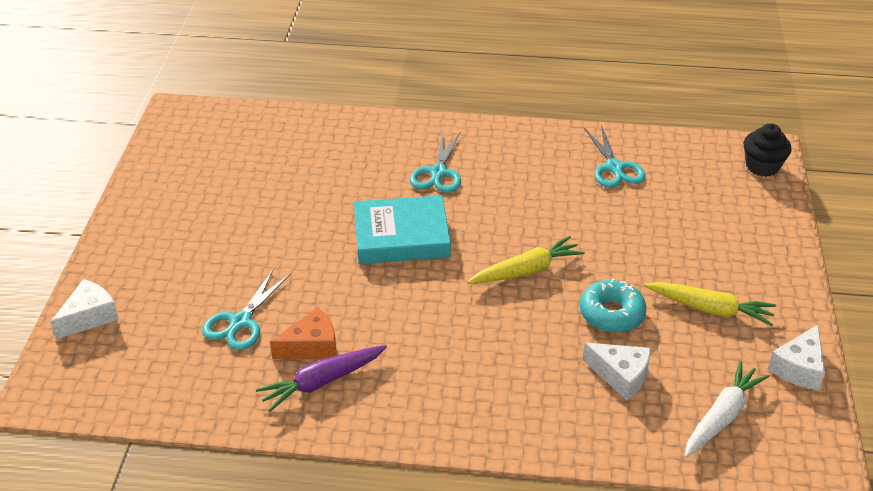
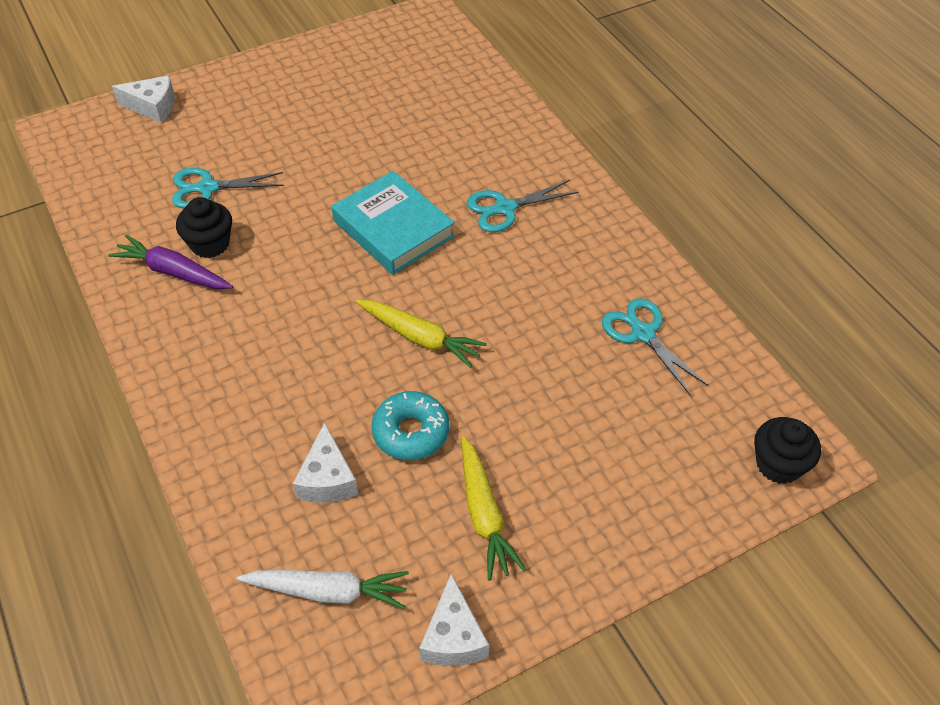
camera: 55 degrees right, 10 degrees up
(311, 346) = (210, 244): orange cheese -> black cupcake
(614, 167) = (643, 334): turquoise scissors -> turquoise scissors turned 105 degrees clockwise
(798, 368) = (453, 637): white cheese -> white cheese turned 90 degrees counterclockwise

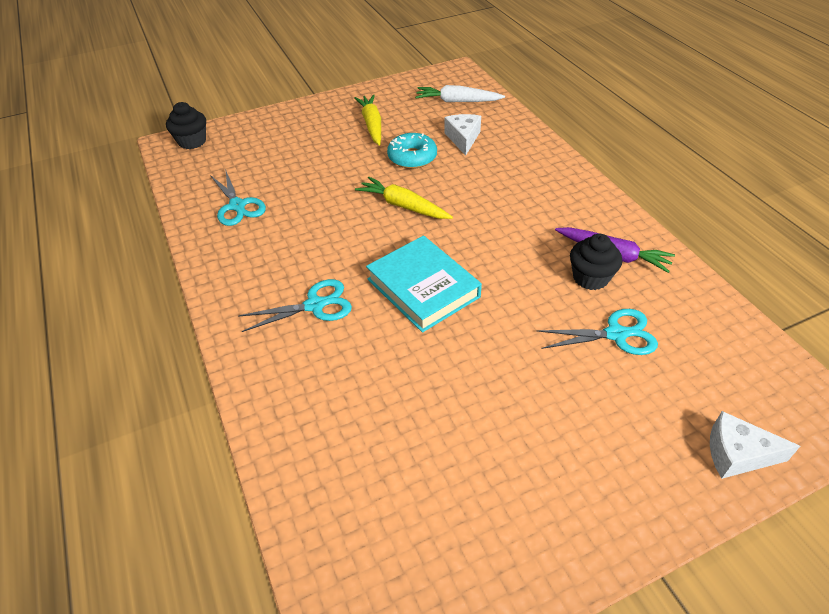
camera: 175 degrees left, 5 degrees down
(453, 637) = (394, 88): white cheese -> none

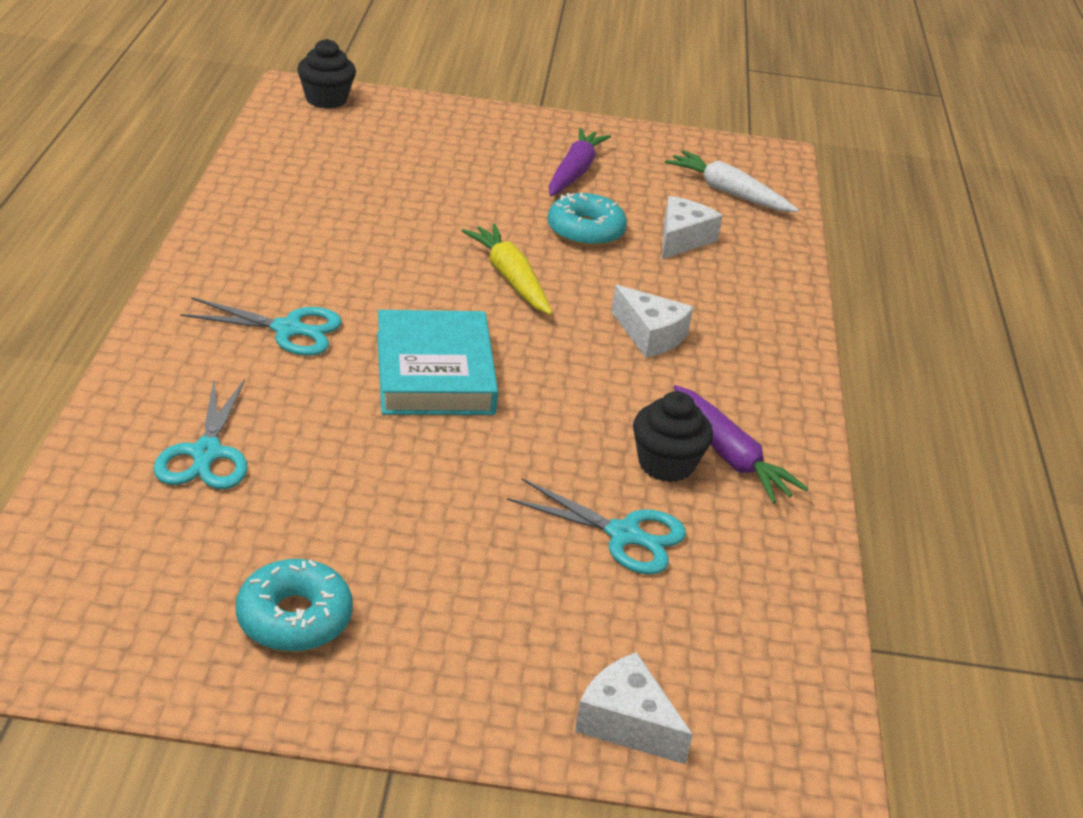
camera: 25 degrees right, 10 degrees down
(237, 206) = (307, 190): turquoise scissors -> turquoise scissors (206, 453)
(372, 125) = (574, 172): yellow carrot -> purple carrot
(505, 204) = (650, 335): none -> white cheese
(512, 507) = (294, 618): none -> turquoise donut

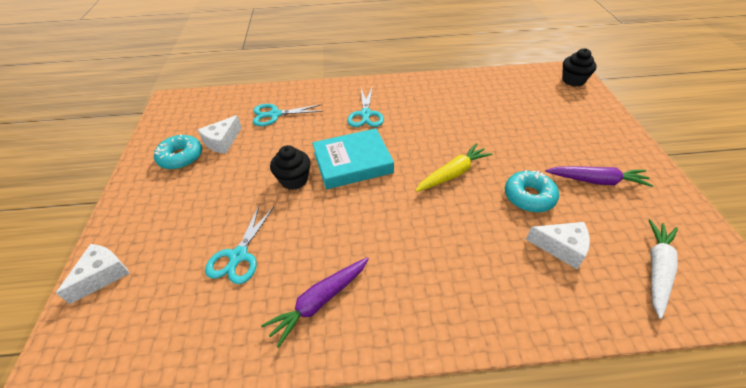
camera: 85 degrees right, 10 degrees up
(650, 335) = (431, 244): white cheese -> white cheese (222, 141)
(666, 464) = (303, 268): black cupcake -> black cupcake (294, 180)

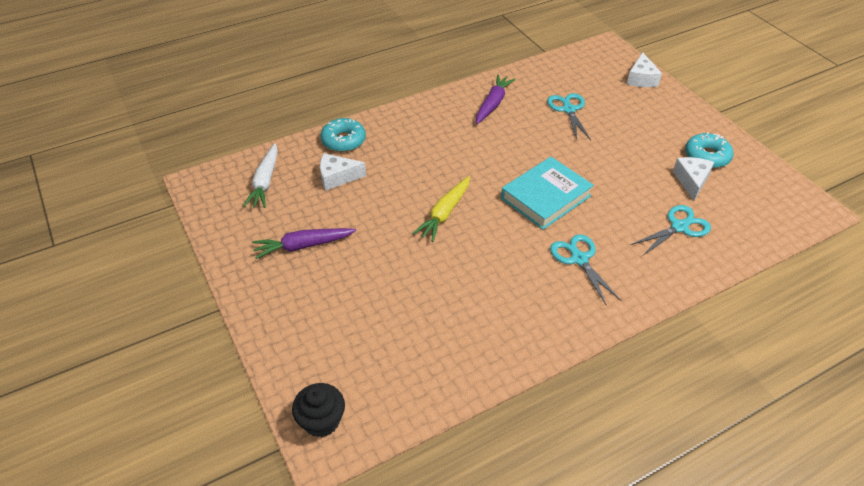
camera: 155 degrees right, 0 degrees up
(294, 180) = (584, 167): black cupcake -> none
(529, 196) = (367, 211): turquoise donut -> turquoise donut (343, 140)

